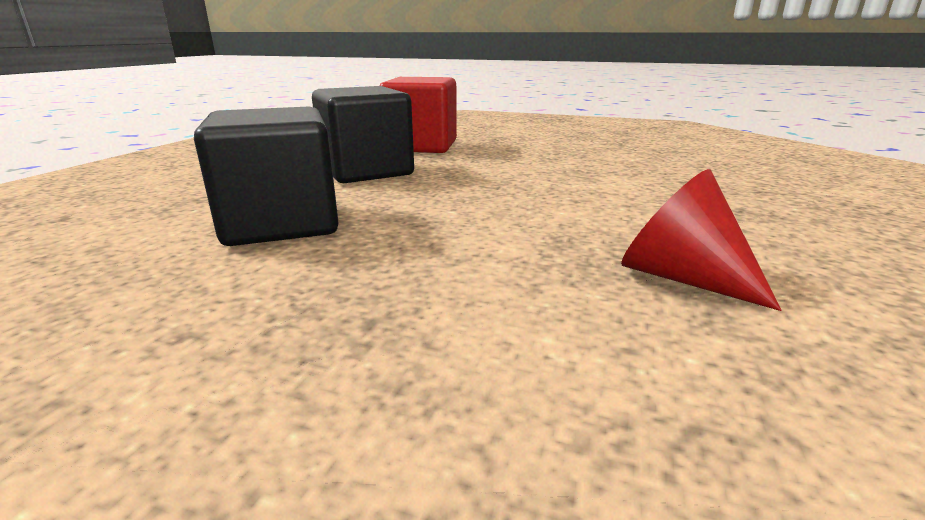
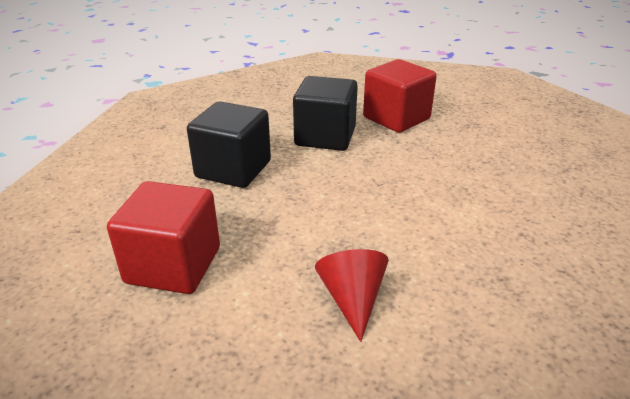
camera: 40 degrees right, 10 degrees up
(359, 364) = (173, 265): none -> red cube

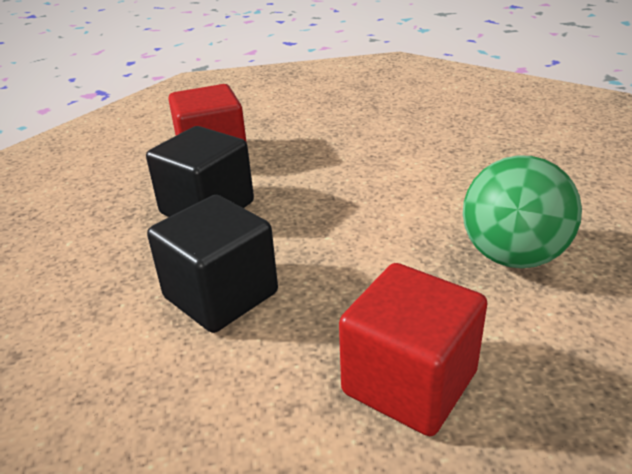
camera: 65 degrees left, 0 degrees up
(352, 299) = (512, 256): red cone -> green ball

